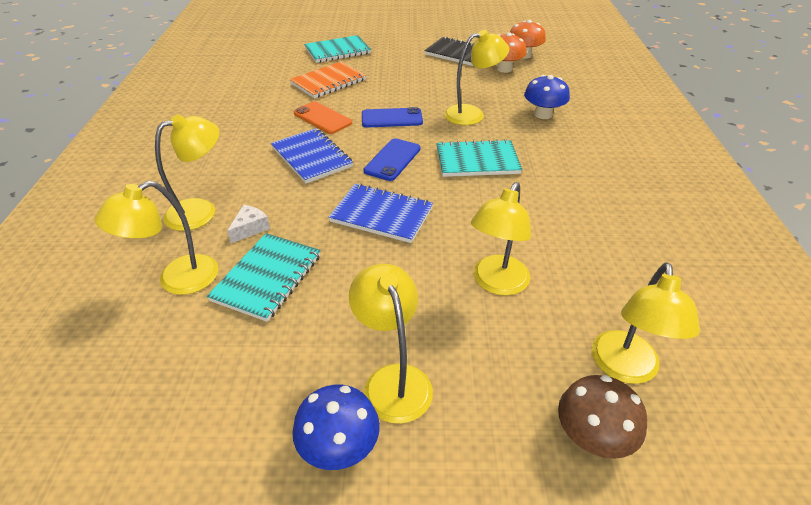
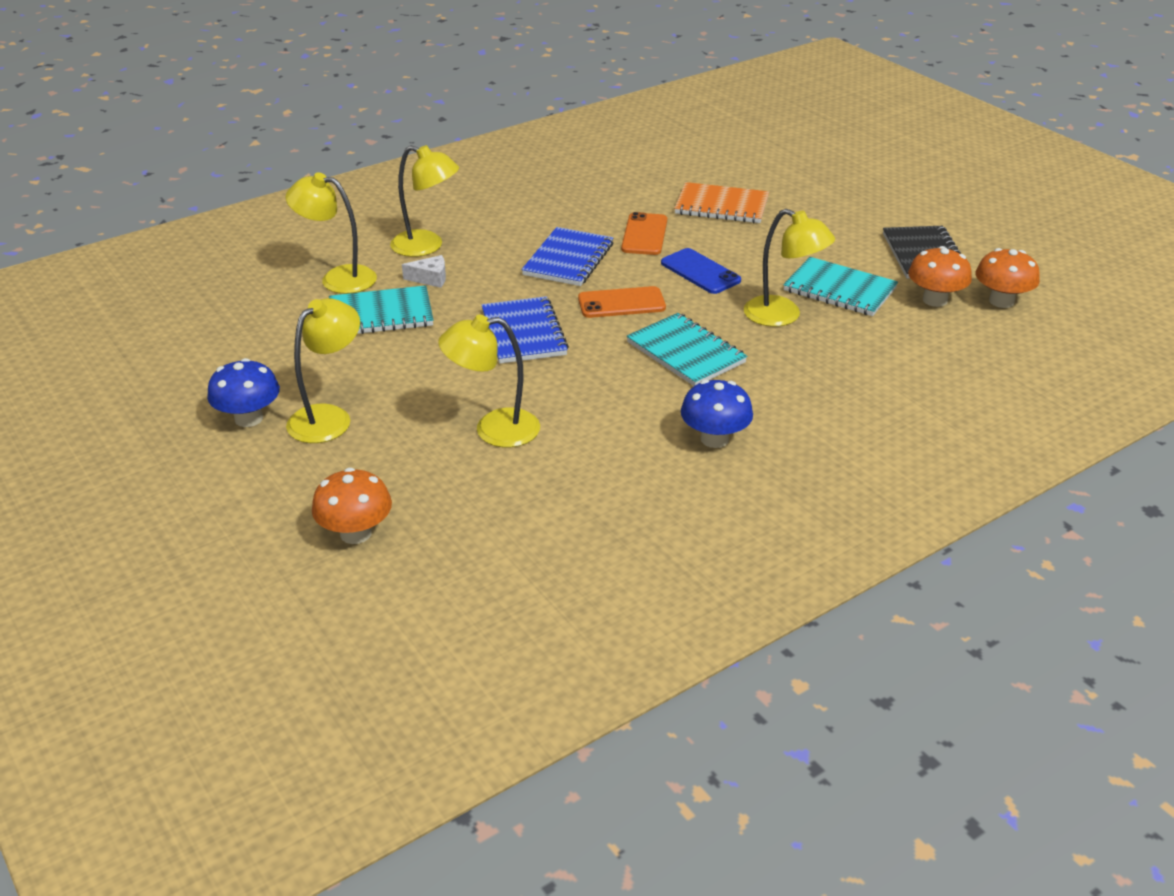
camera: 55 degrees right, 5 degrees down
(337, 51) = (800, 181): turquoise notebook -> turquoise notebook (839, 290)
(392, 160) = (621, 303): blue phone -> orange phone
(543, 114) = (853, 363): blue mushroom -> blue mushroom (714, 439)
(592, 437) = (356, 533): brown mushroom -> orange mushroom
(625, 369) = (450, 533): yellow lamp -> none

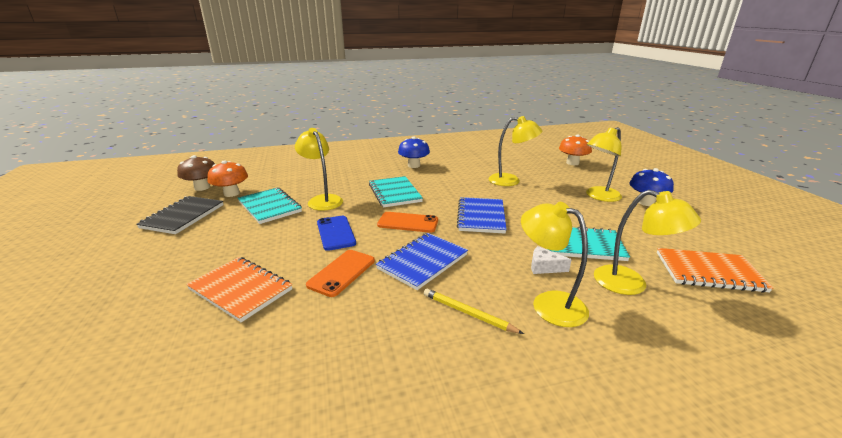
camera: 160 degrees left, 10 degrees down
(240, 308) = (708, 272): none -> orange notebook
(500, 227) = (468, 313): none -> yellow pencil
(1001, 301) = (202, 187): orange mushroom -> brown mushroom

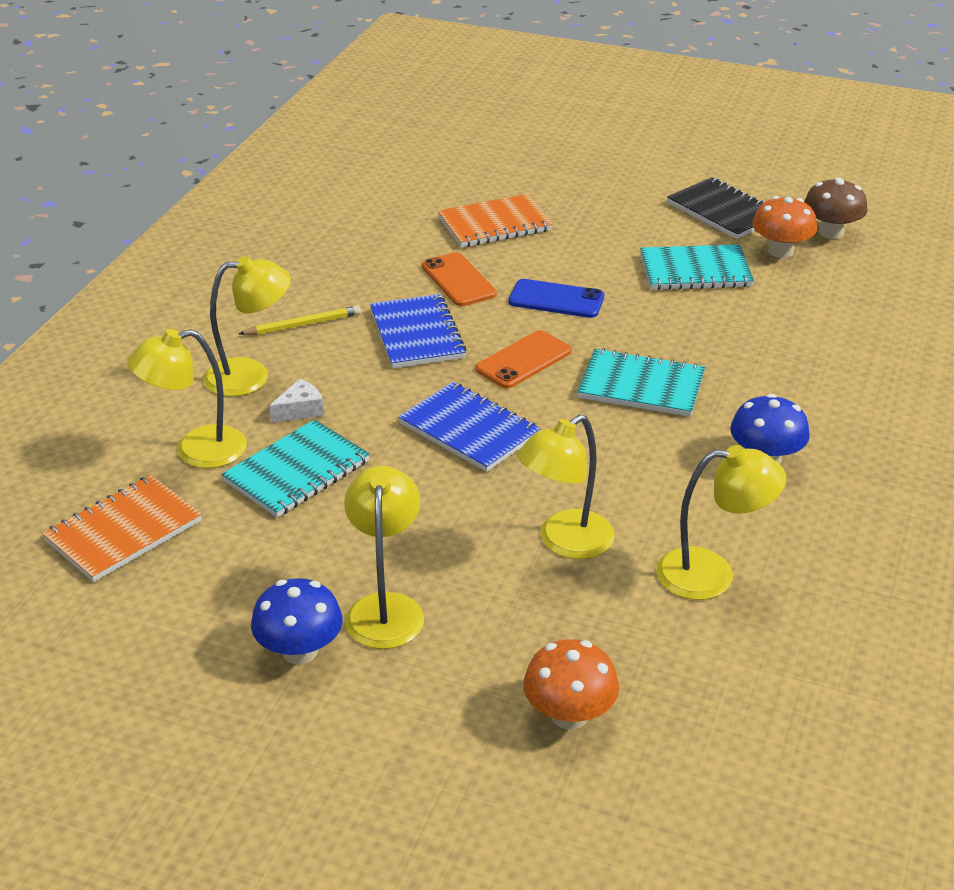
camera: 125 degrees right, 10 degrees up
(322, 200) = (679, 315): yellow lamp -> yellow lamp (712, 574)

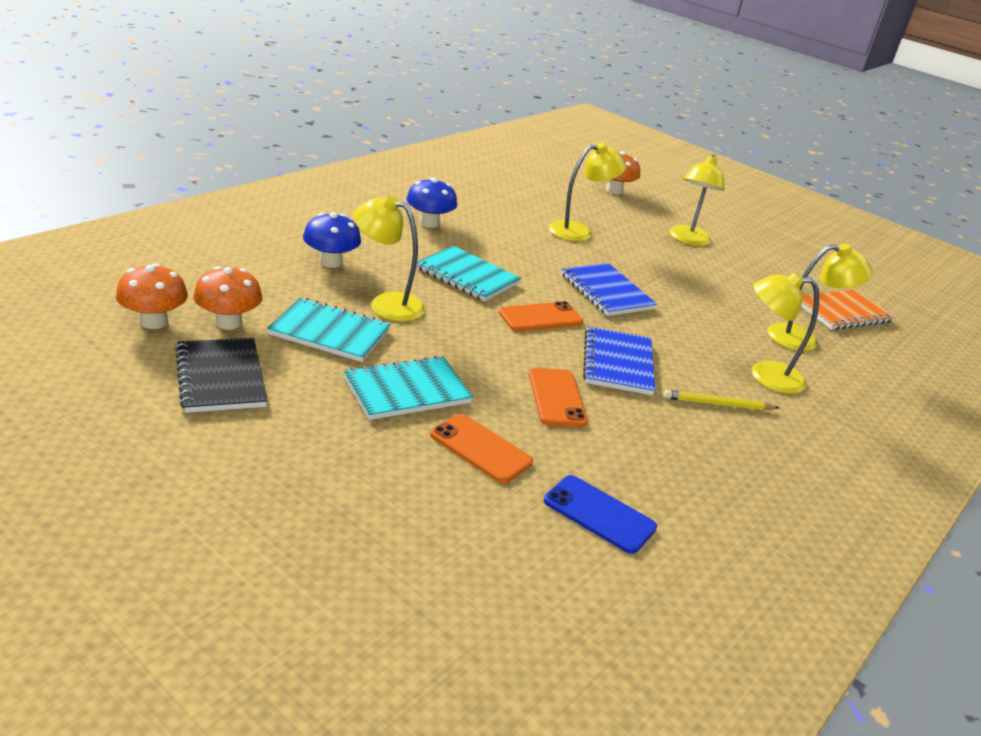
camera: 165 degrees left, 5 degrees down
(297, 471) = (731, 307): turquoise notebook -> turquoise notebook (407, 391)
(300, 410) = (726, 340): white cheese -> none
(300, 651) = (735, 240): blue mushroom -> blue mushroom (330, 262)
(494, 224) = (480, 448): orange notebook -> orange phone
(556, 299) = (478, 351): blue phone -> blue phone (599, 514)
(712, 574) = (510, 200): yellow lamp -> yellow lamp (386, 304)
(831, 232) = (153, 321): brown mushroom -> orange mushroom

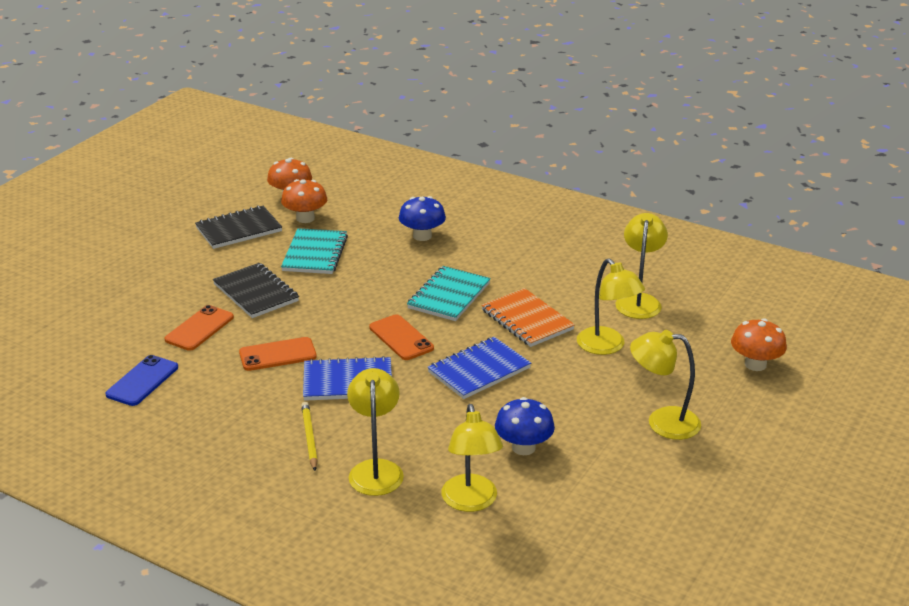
camera: 85 degrees right, 0 degrees up
(386, 304) = (372, 268): yellow lamp -> yellow lamp (639, 301)
(407, 391) = (256, 293): turquoise notebook -> black notebook
(429, 223) = (539, 265): blue mushroom -> blue mushroom (523, 447)
(842, 312) = (565, 542): orange notebook -> orange notebook (527, 320)

